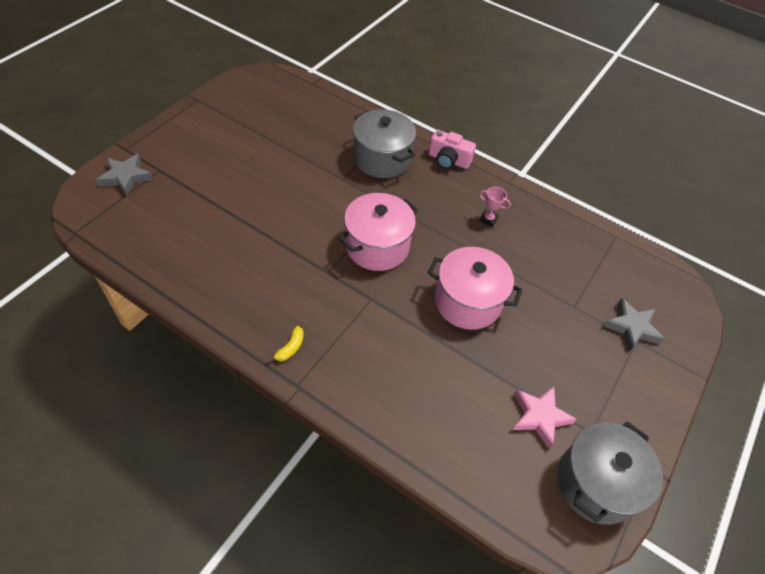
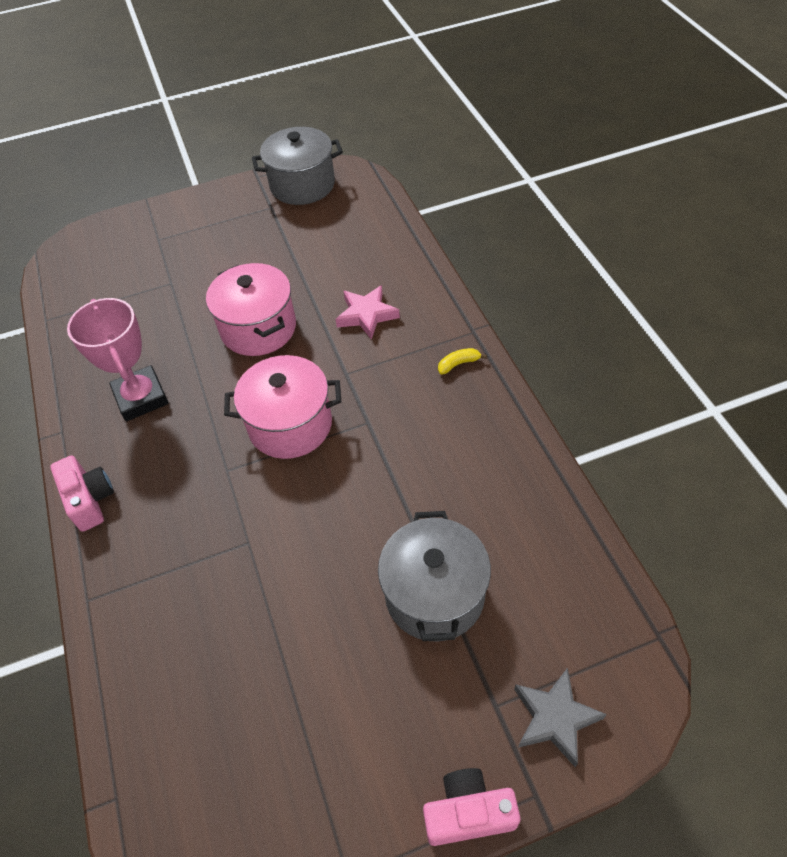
camera: 135 degrees left, 0 degrees up
(155, 133) = (468, 813): none -> pink camera
(382, 159) = (168, 549): grey pot -> grey pot (434, 594)
(488, 219) = (141, 397): pink trophy -> pink trophy, size x2.27
(539, 417) = (296, 229): pink star -> pink star (366, 315)
(631, 327) = (148, 248): grey star -> none

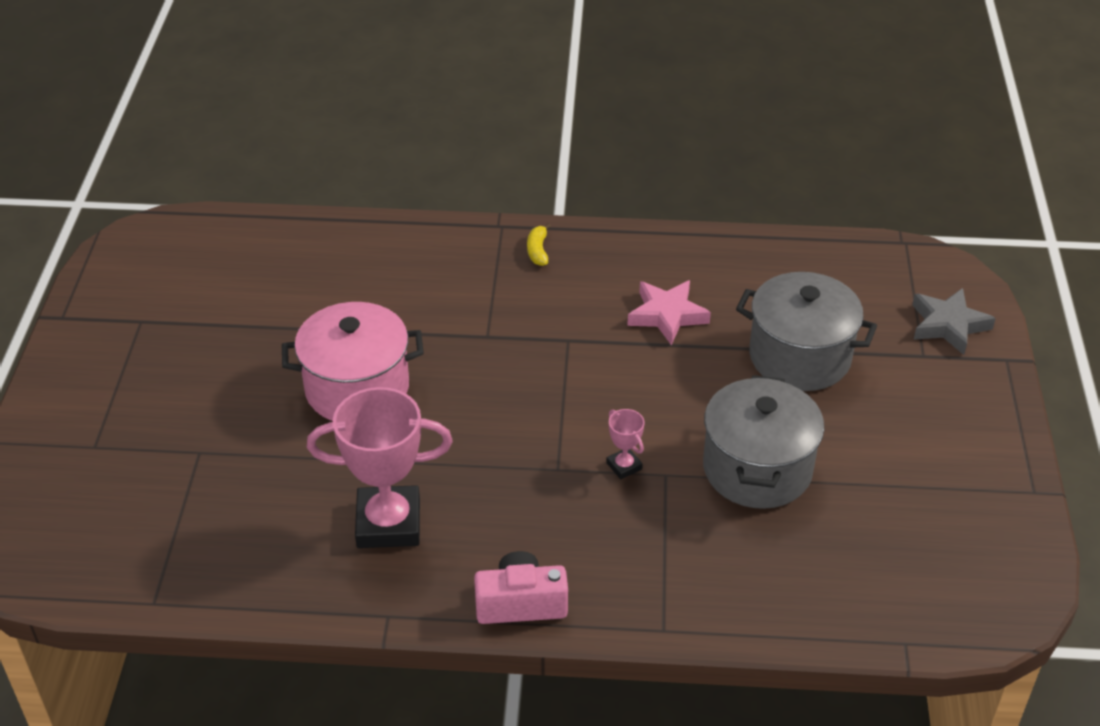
camera: 70 degrees left, 10 degrees down
(246, 511) = (624, 466): none -> pink trophy
(290, 425) = (529, 400): pink pot -> none
(302, 185) = (126, 281): grey pot -> grey pot (757, 469)
(366, 315) = (411, 294): pink star -> pink star (667, 315)
(468, 813) = (1006, 402): pink camera -> none

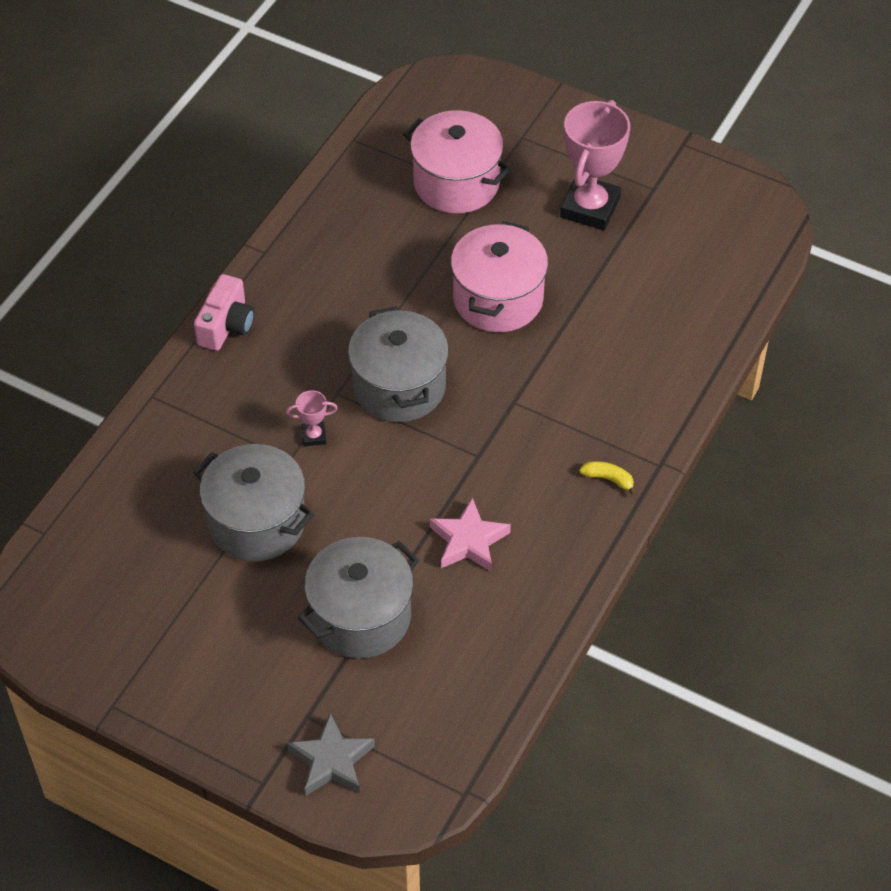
camera: 115 degrees right, 10 degrees up
(194, 478) = (456, 183): none -> pink pot
(388, 523) = (346, 277): pink trophy -> pink trophy (590, 208)
(518, 423) = (399, 386): none -> grey pot

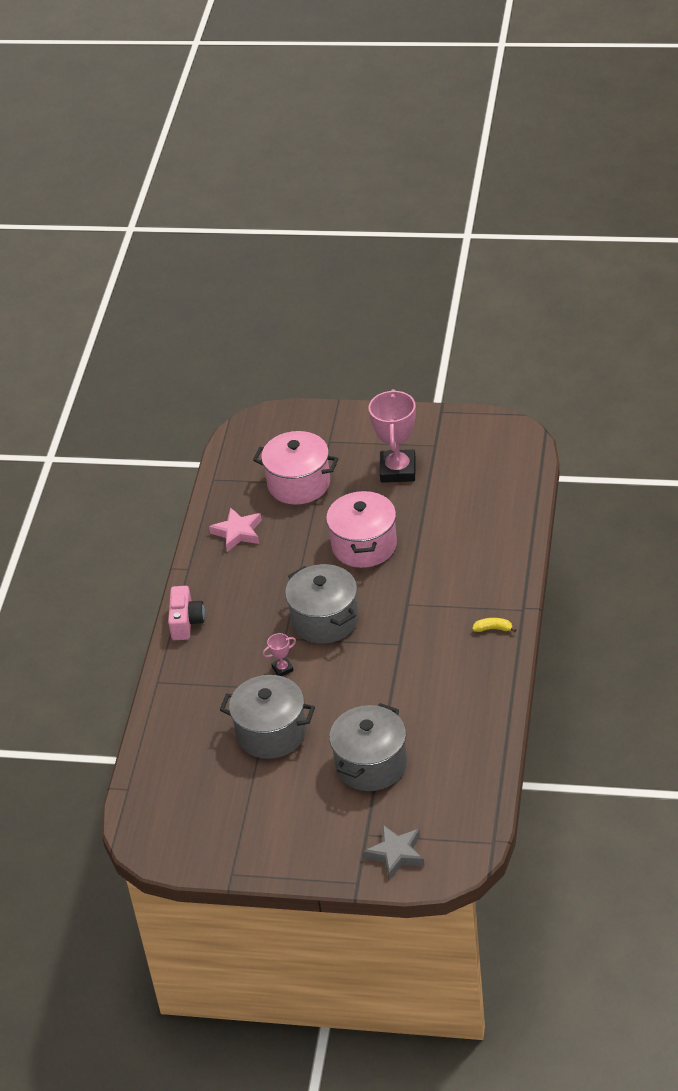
camera: 15 degrees left, 10 degrees down
(468, 541) = (419, 696): pink star -> pink star (237, 532)

